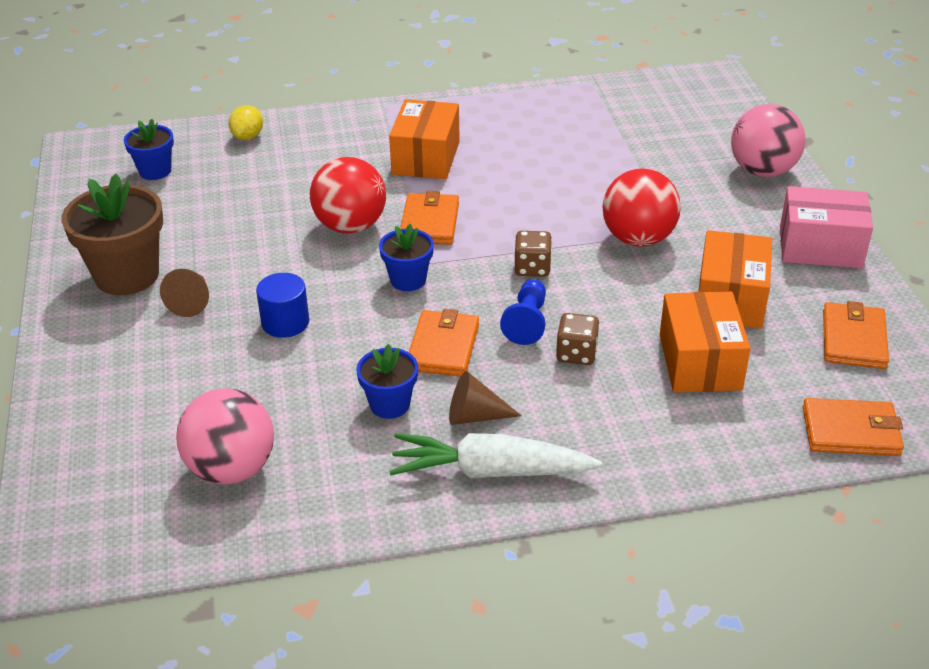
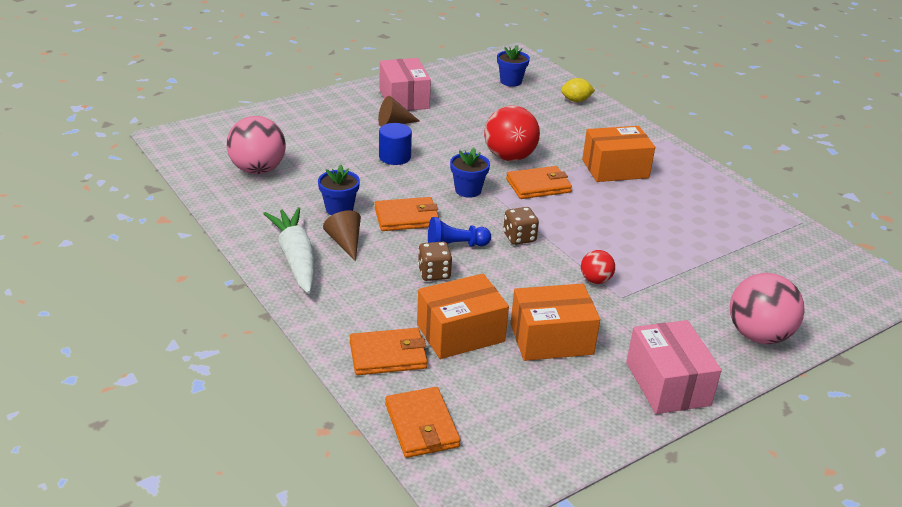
camera: 65 degrees right, 5 degrees down
(127, 275) = (404, 99): brown flower pot -> pink box
(638, 239) = (595, 280): red ball -> red ball, size x0.52
(853, 339) = (545, 417): orange wallet -> orange wallet (388, 355)

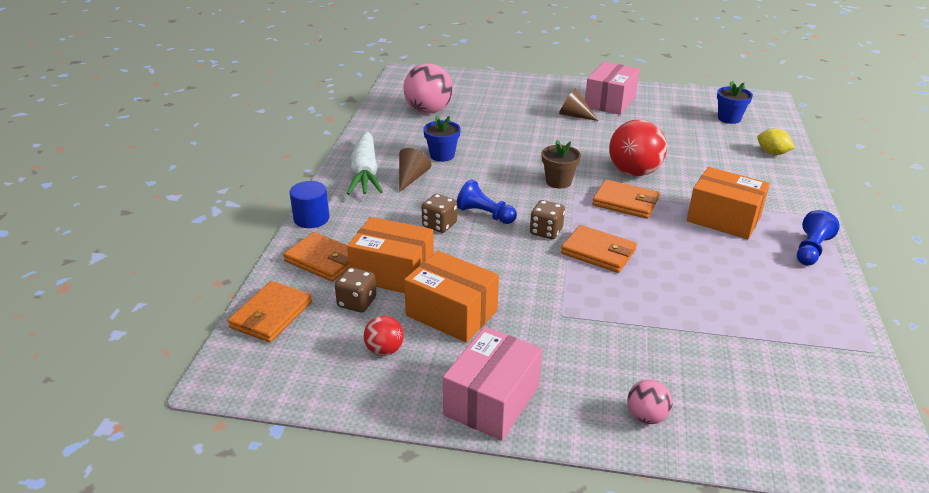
camera: 45 degrees right, 0 degrees up
(296, 258) = (365, 173): white carrot -> white carrot turned 150 degrees clockwise
(394, 157) = (537, 137): blue cylinder -> blue cylinder (311, 218)
(406, 217) = (480, 180): orange wallet -> orange wallet (598, 252)
(468, 190) = (558, 181): blue flower pot -> brown flower pot
(472, 373) = (357, 302): none -> brown dice
(595, 280) = (559, 292): red ball -> red ball (384, 350)
(691, 168) = (811, 250): none -> blue pawn
(758, 335) = (646, 416): pink ball -> pink ball, size x0.52

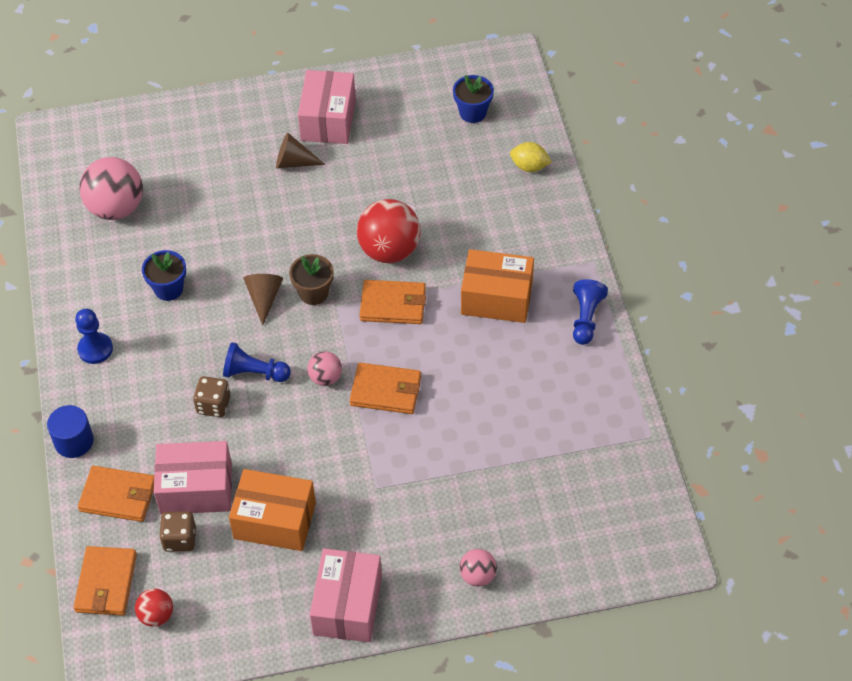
camera: 20 degrees left, 20 degrees up
(365, 173) = (95, 349): white carrot -> blue pawn
(384, 350) = (232, 585): red ball -> red ball (156, 615)
(393, 272) = (196, 488): orange box -> pink box
(411, 178) = (151, 340): brown cone -> brown cone (264, 298)
(546, 231) = (325, 378): brown dice -> pink ball

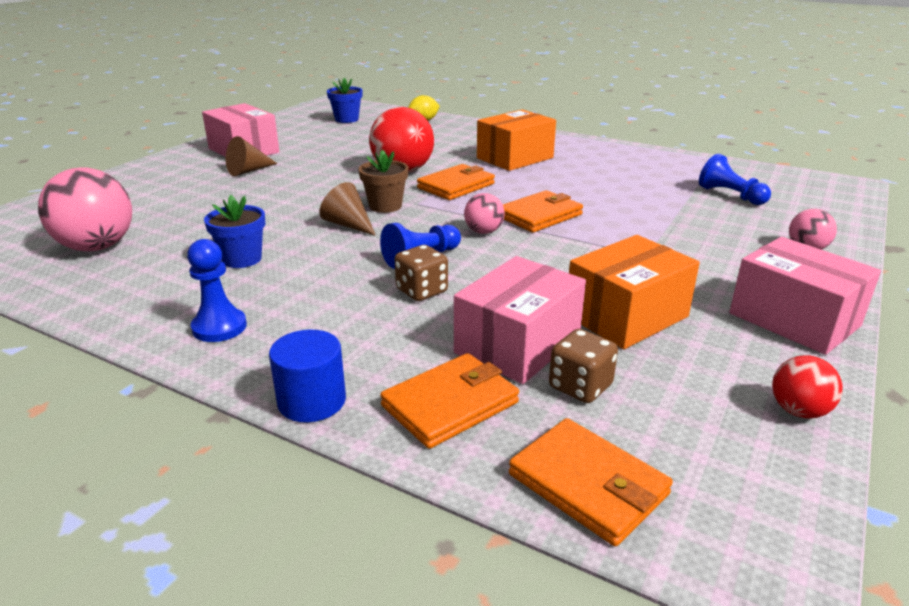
camera: 50 degrees left, 25 degrees down
(156, 615) = (696, 462): red ball -> red ball (798, 411)
(586, 318) = (579, 144): blue pawn -> blue pawn (730, 195)

